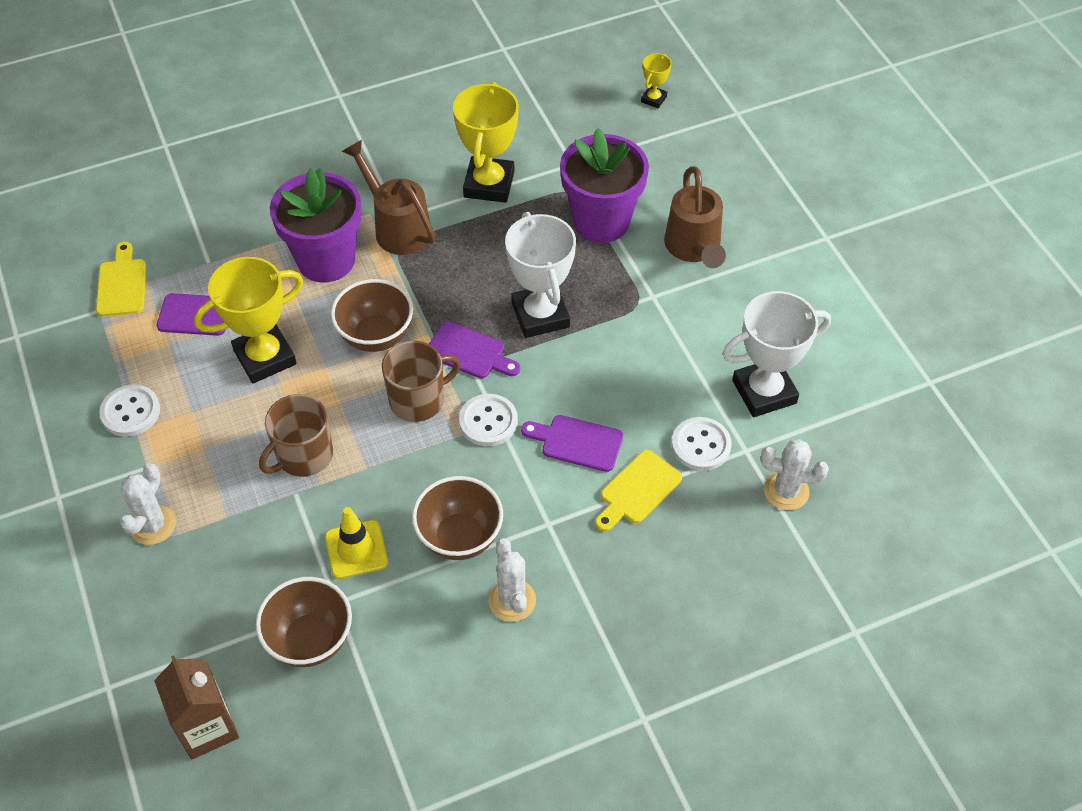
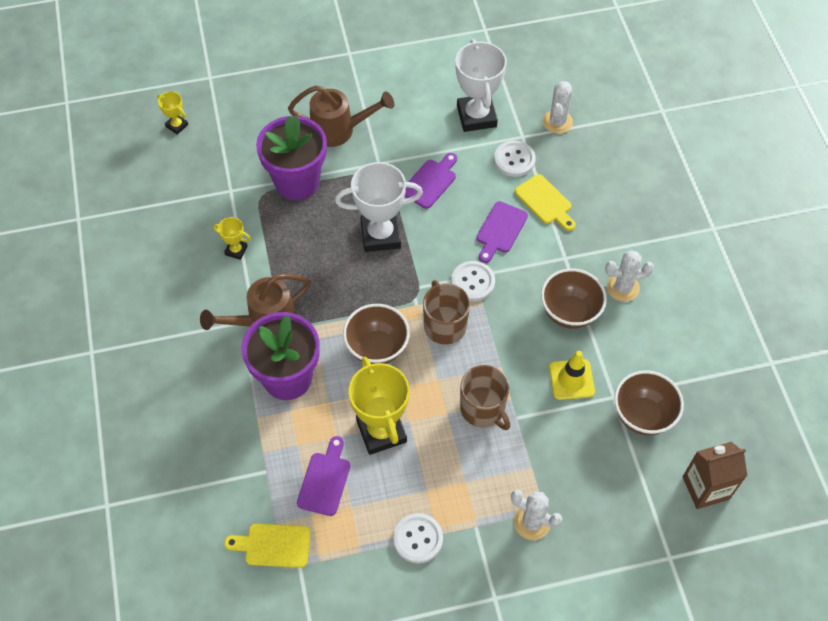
camera: 80 degrees left, 5 degrees up
(469, 352) = (406, 286): purple cutting board -> purple cutting board (430, 182)
(489, 184) = (236, 250): yellow trophy -> yellow trophy, size x0.47

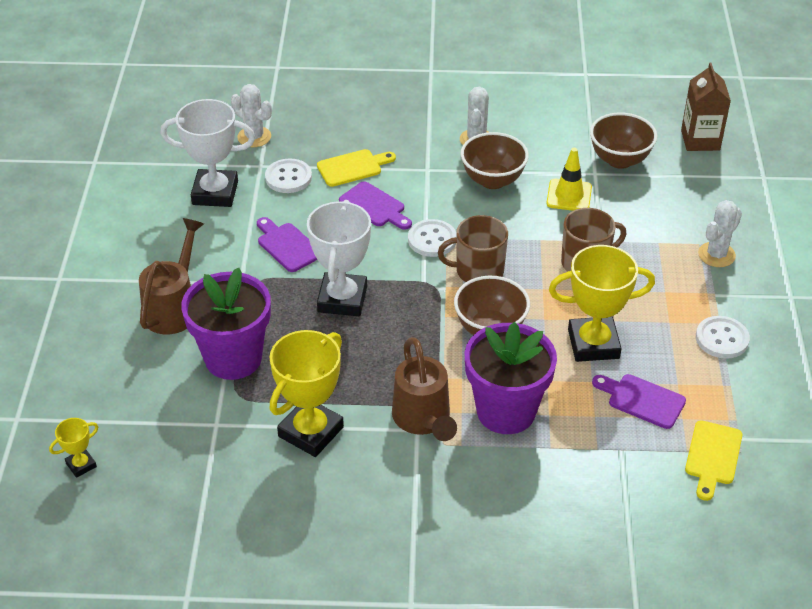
camera: 75 degrees left, 15 degrees down
(236, 250) = (311, 432): yellow trophy -> yellow trophy, size x2.11

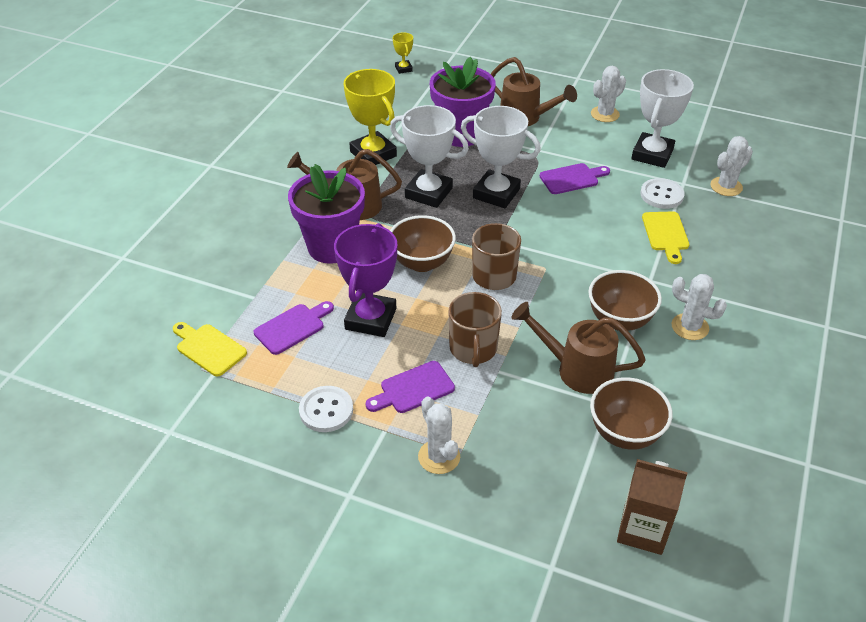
camera: 110 degrees right, 0 degrees up
(142, 241) = (605, 114): none -> white cactus
(367, 356) = (428, 193): none -> white trophy
(374, 206) = (605, 235): purple cutting board -> purple cutting board (413, 389)
(432, 239) = (547, 258): white button -> none
(569, 195) = (577, 369): yellow traffic cone -> brown watering can
(593, 344) = (370, 319): yellow trophy -> purple trophy

